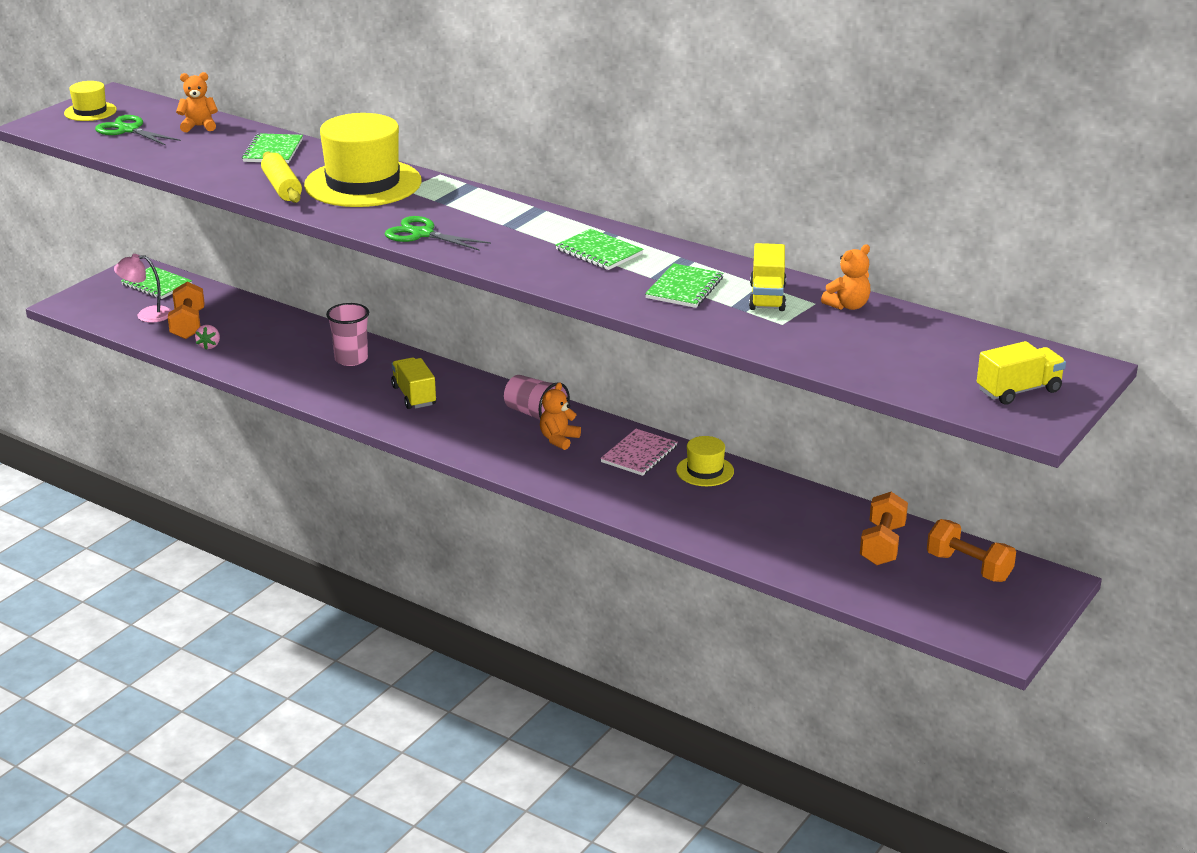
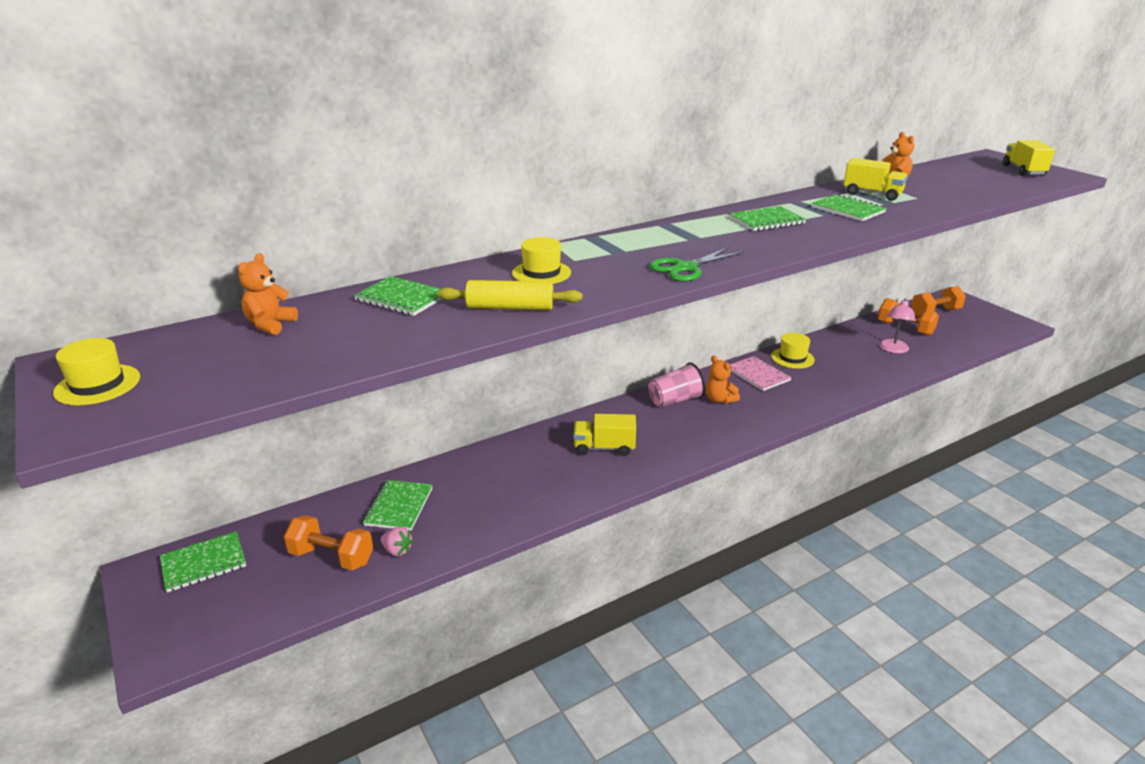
camera: 65 degrees left, 0 degrees up
(128, 130) = (211, 367): green scissors -> none
(147, 315) = (272, 586): pink lamp -> pink lamp (893, 349)
(263, 330) = (399, 506): none -> green notebook
(351, 359) = (508, 466): pink cup -> none
(363, 183) = (541, 273): yellow hat -> yellow hat, size x0.48

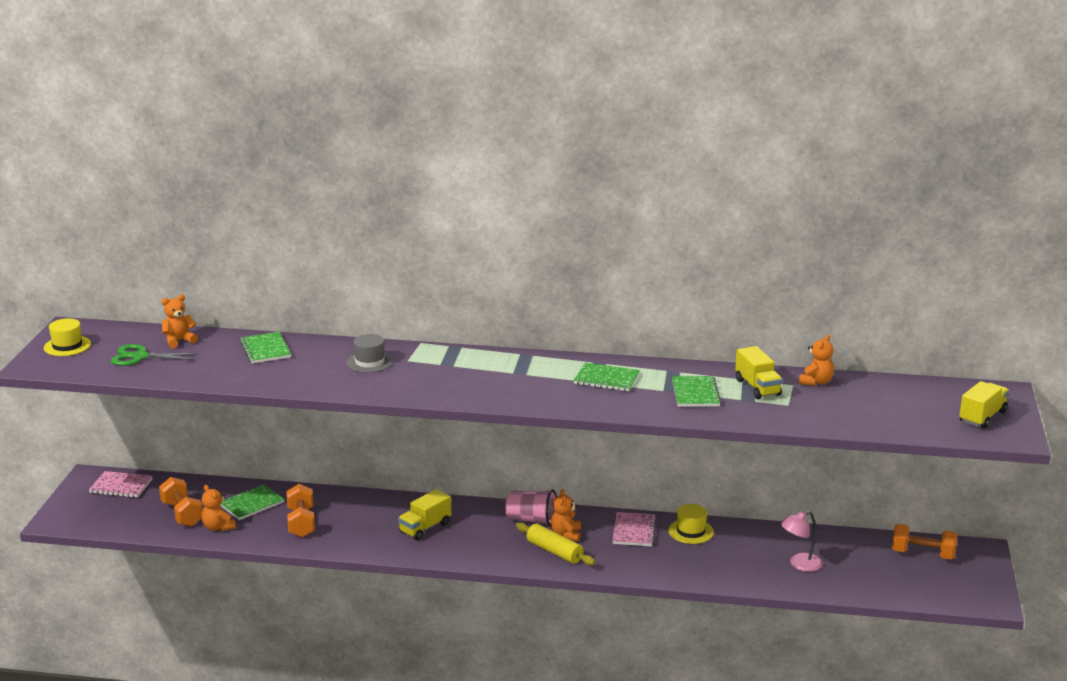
camera: 40 degrees right, 5 degrees down
(204, 563) = (121, 486): green notebook -> pink notebook
(397, 551) = (218, 527): pink strawberry -> orange teddy bear
(510, 308) = (308, 378): yellow rolling pin -> yellow rolling pin (554, 552)
(541, 273) = (369, 362): yellow hat -> grey hat
(604, 448) = (425, 528): yellow truck -> yellow truck turned 90 degrees counterclockwise
(686, 268) = (462, 393): green scissors -> green scissors (140, 357)
(905, 328) = (855, 553): orange dumbbell -> orange dumbbell (301, 523)

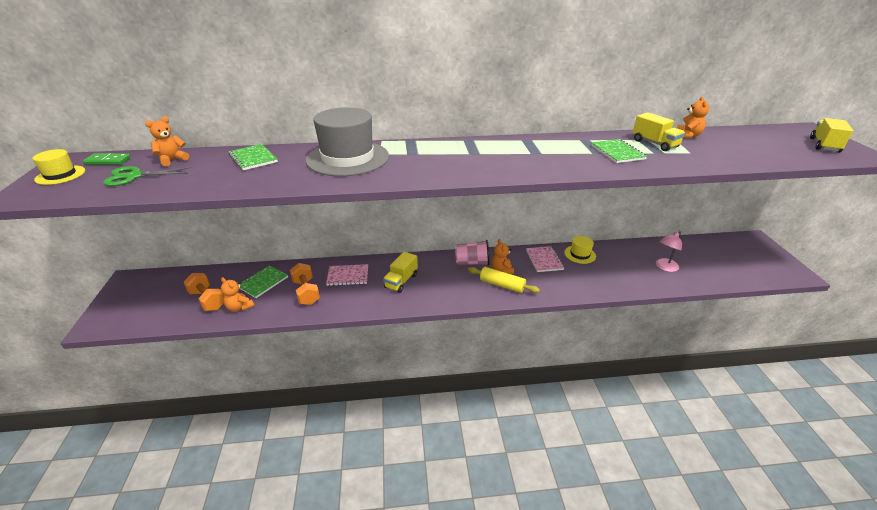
camera: 15 degrees left, 10 degrees up
(112, 334) = (108, 161): none -> green domino
(121, 486) = (153, 284): pink notebook -> pink notebook (348, 276)
(369, 362) = (347, 158): grey hat -> grey hat, size x2.09
(606, 379) = (543, 150): green notebook -> none
(922, 554) = (727, 247): orange dumbbell -> none

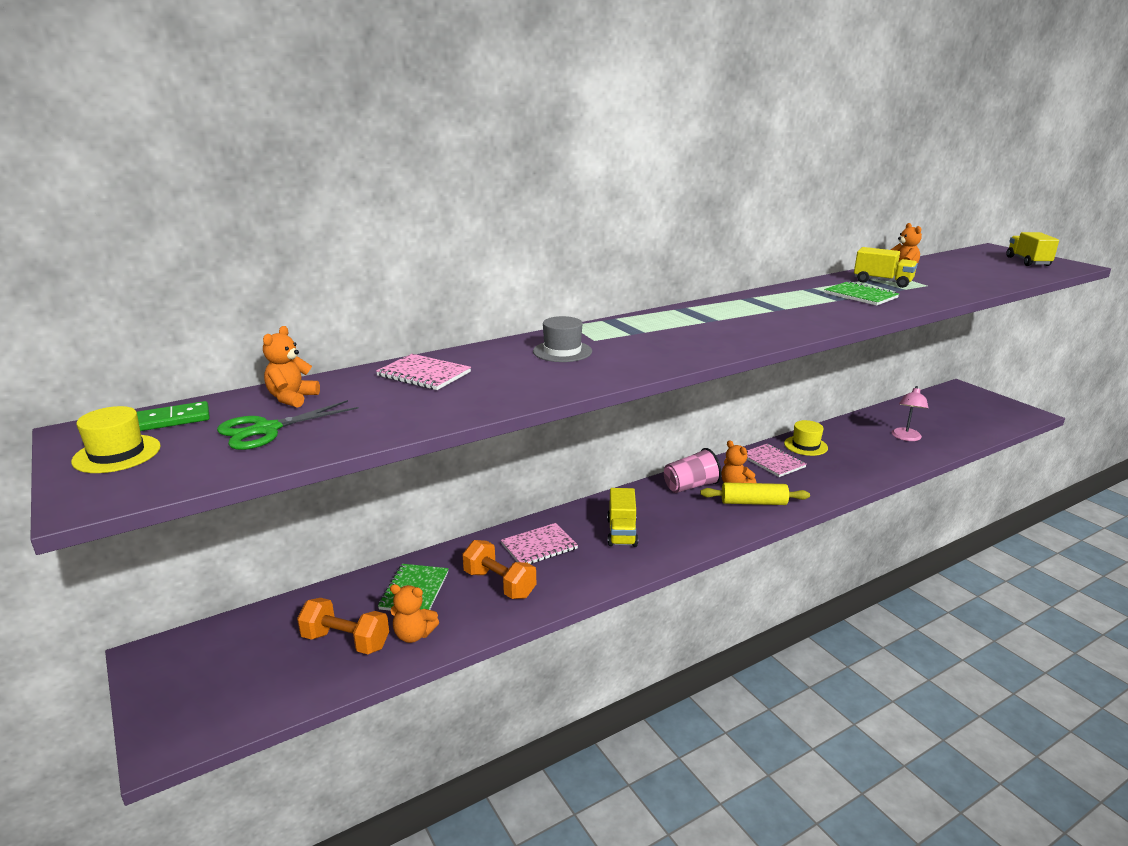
camera: 25 degrees left, 10 degrees down
(253, 158) = (424, 374): green notebook -> pink notebook
(347, 158) = (562, 351): grey hat -> grey hat, size x0.48

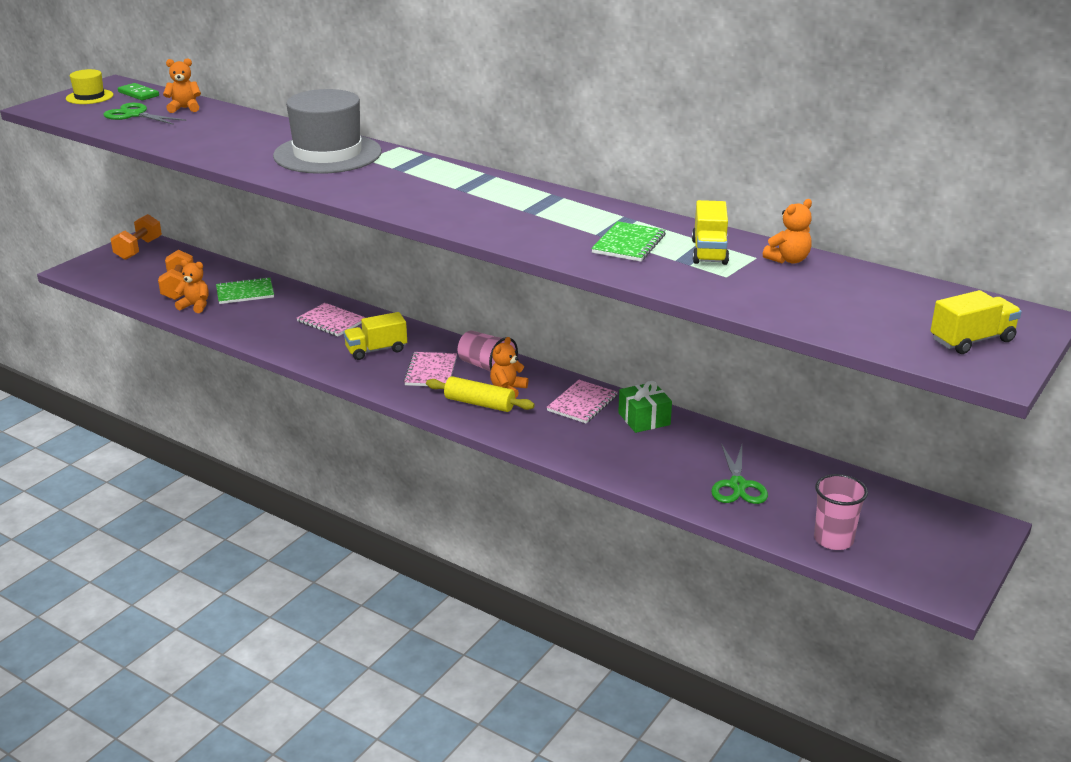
camera: 65 degrees right, 5 degrees up
(413, 635) = (195, 306): orange teddy bear -> orange teddy bear turned 120 degrees clockwise
(424, 374) = (248, 127): pink notebook -> pink notebook (431, 371)
(499, 584) = (270, 319): orange dumbbell -> orange dumbbell (138, 249)
(562, 351) = (327, 154): grey hat -> grey hat, size x2.09
(753, 502) = (479, 403): yellow rolling pin -> yellow rolling pin turned 45 degrees counterclockwise
(805, 445) = (644, 419): yellow hat -> green gift
(906, 438) = (738, 485): pink lamp -> green scissors
(974, 427) = (833, 539): none -> pink cup

